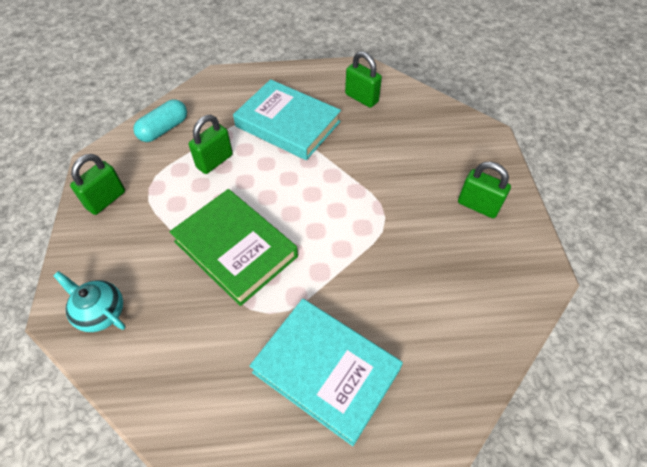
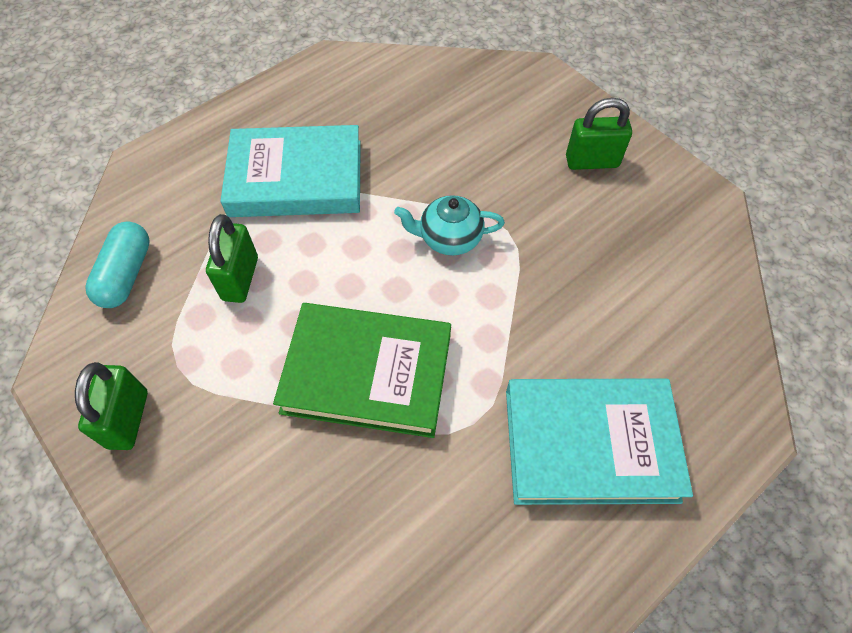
camera: 35 degrees left, 5 degrees up
(100, 312) = (261, 568): turquoise teapot -> turquoise teapot (449, 238)
(361, 98) = (361, 98): green padlock -> none

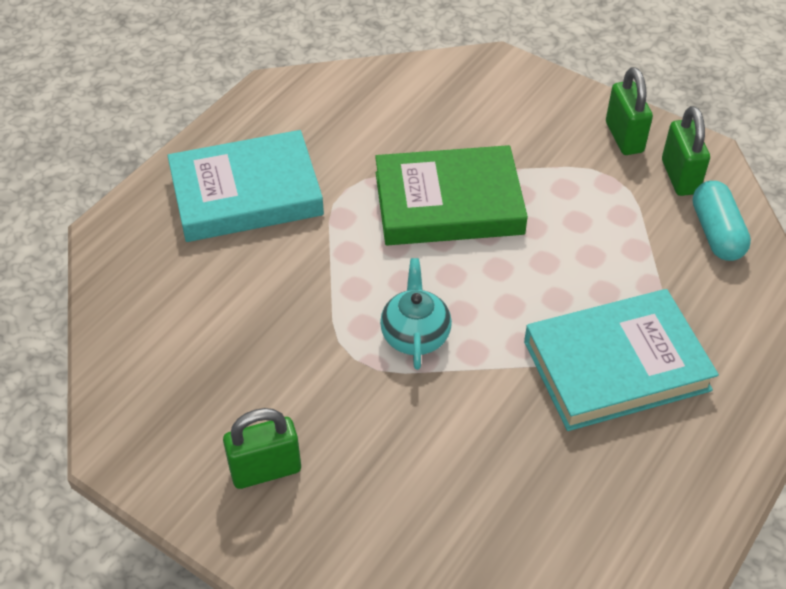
camera: 165 degrees right, 10 degrees down
(240, 279) = (607, 252): green padlock -> green padlock (679, 177)
(449, 238) = (415, 335): turquoise teapot -> turquoise teapot turned 75 degrees counterclockwise

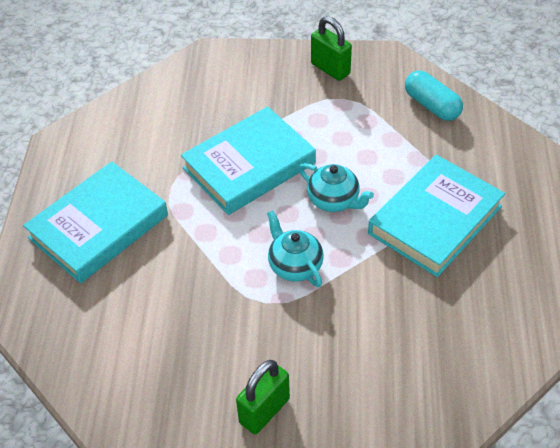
camera: 30 degrees left, 0 degrees up
(448, 203) = (249, 165): green book -> turquoise book
(514, 286) = (334, 200): none -> turquoise teapot
(679, 177) = (383, 79): green padlock -> none

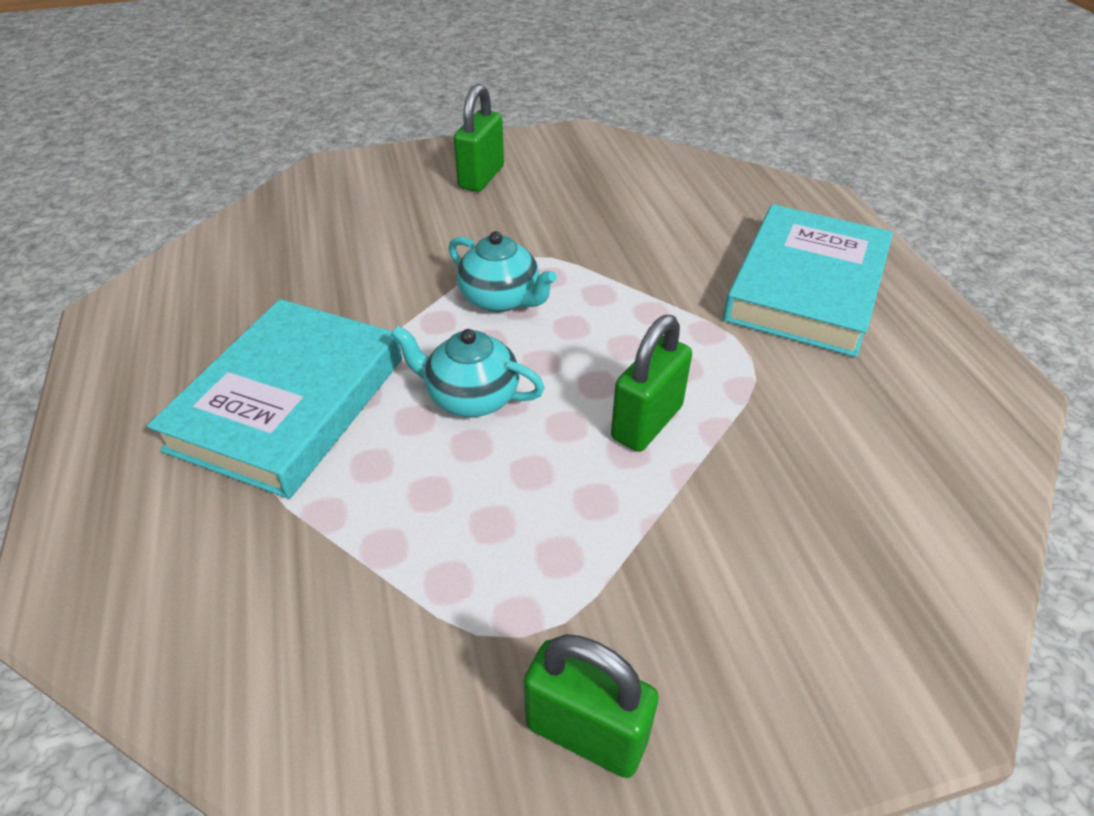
camera: 160 degrees right, 5 degrees down
(249, 165) = (647, 422): turquoise book -> green padlock
(432, 105) = (291, 671): turquoise capsule -> none

